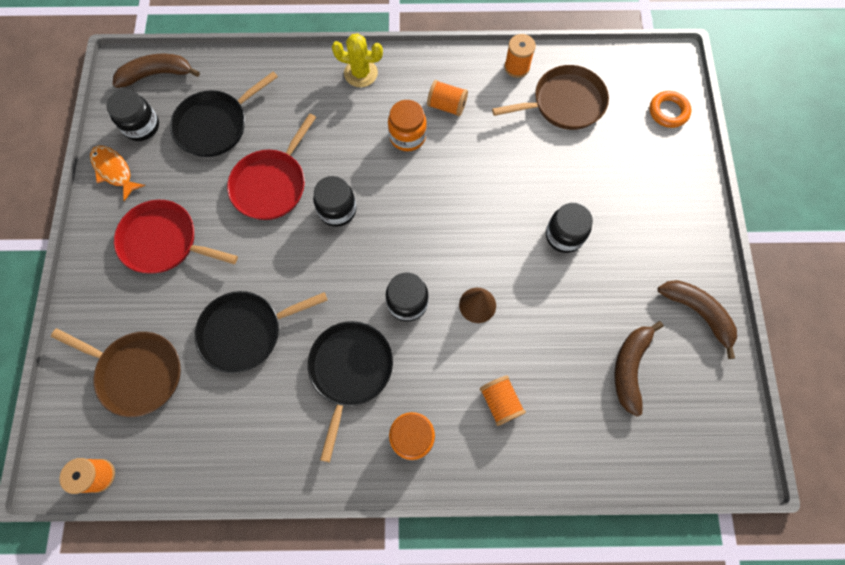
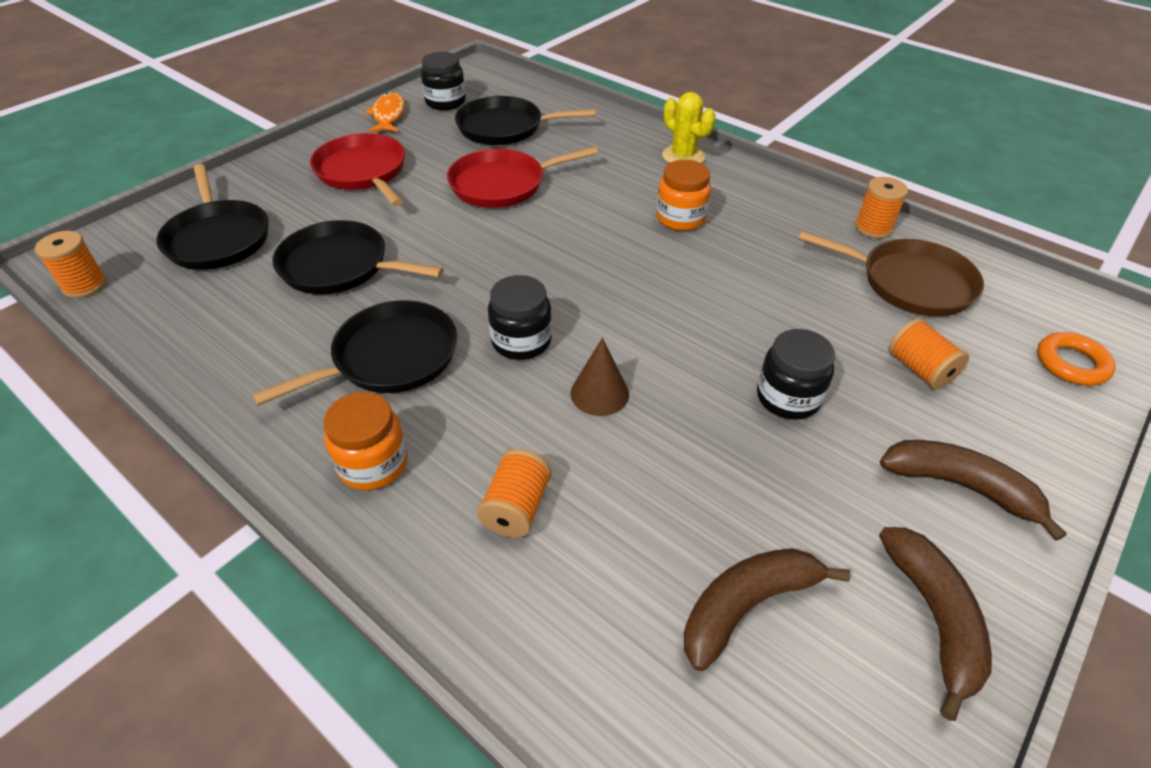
camera: 40 degrees right, 25 degrees down
(138, 373) = (218, 238): brown pan -> black pan
(157, 74) = (498, 81): brown banana -> brown banana (960, 486)
(337, 210) = (540, 232): black jar -> none
(447, 106) = (752, 218): orange spool -> orange spool (919, 369)

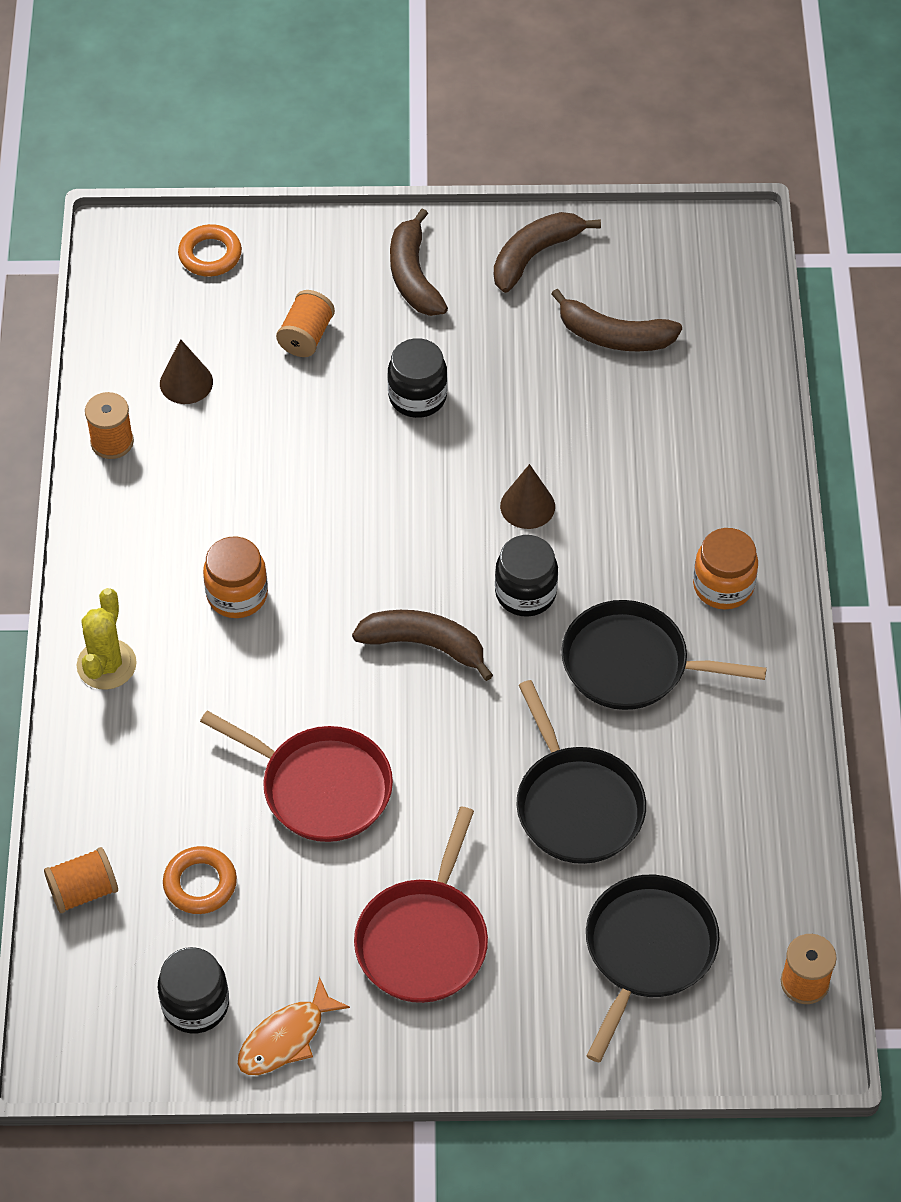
camera: 130 degrees left, 10 degrees up
(504, 128) = (200, 883): black pan -> orange ring
(516, 508) = (668, 483): orange spool -> orange spool (83, 891)
(543, 270) = (424, 645): none -> brown banana
(910, 283) = (186, 382): brown pan -> brown cone

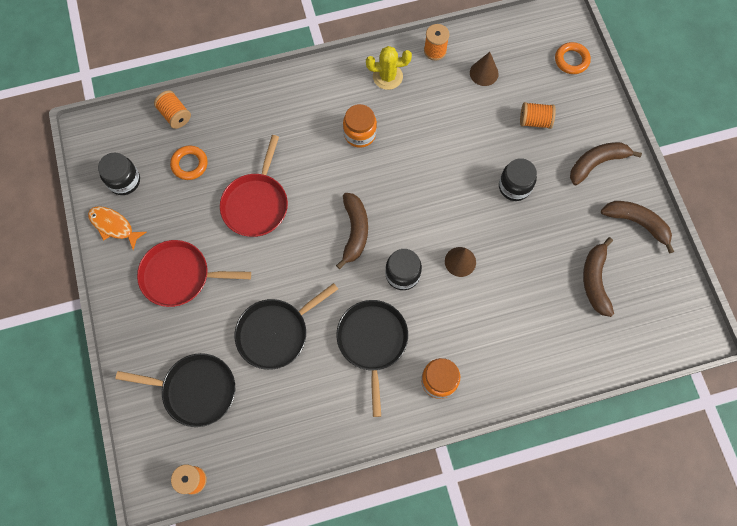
camera: 75 degrees right, 15 degrees up
(106, 665) = (302, 87): yellow cactus -> yellow cactus (387, 76)

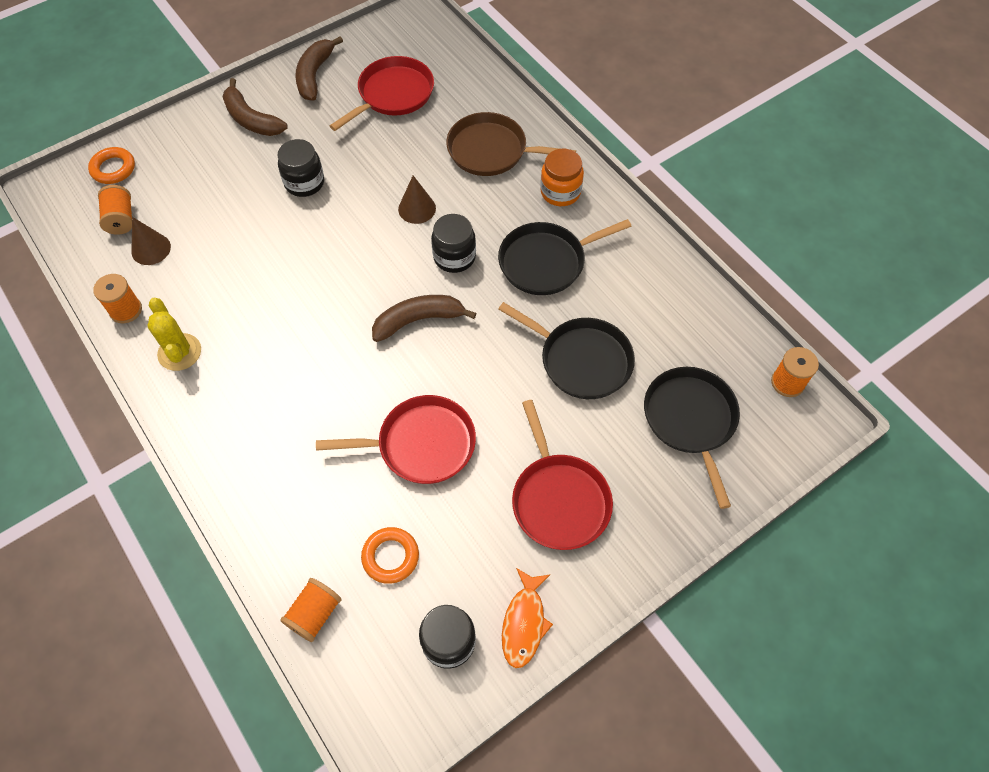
camera: 110 degrees left, 10 degrees down
(360, 134) = (278, 357): orange jar -> none
(503, 340) = (491, 151): none -> brown pan
(535, 121) = (210, 184): orange spool -> orange spool (121, 219)
(595, 280) = (393, 94): brown banana -> red pan

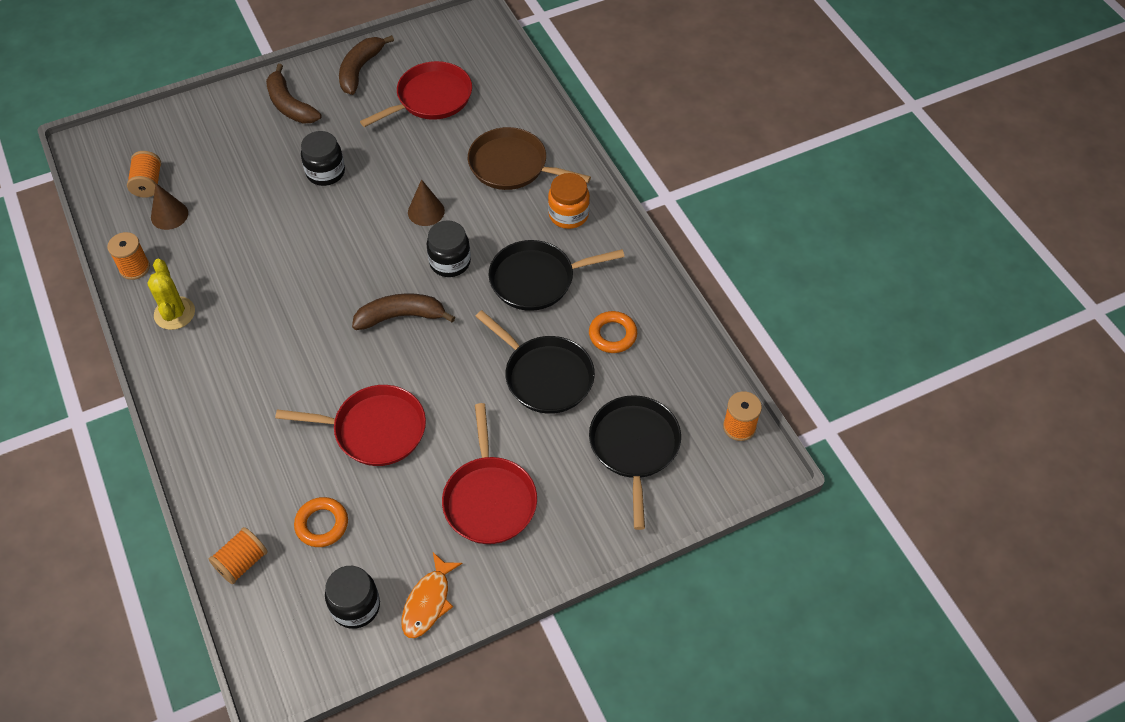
camera: 10 degrees right, 5 degrees down
(113, 169) = (151, 135): orange ring -> orange ring (612, 335)

